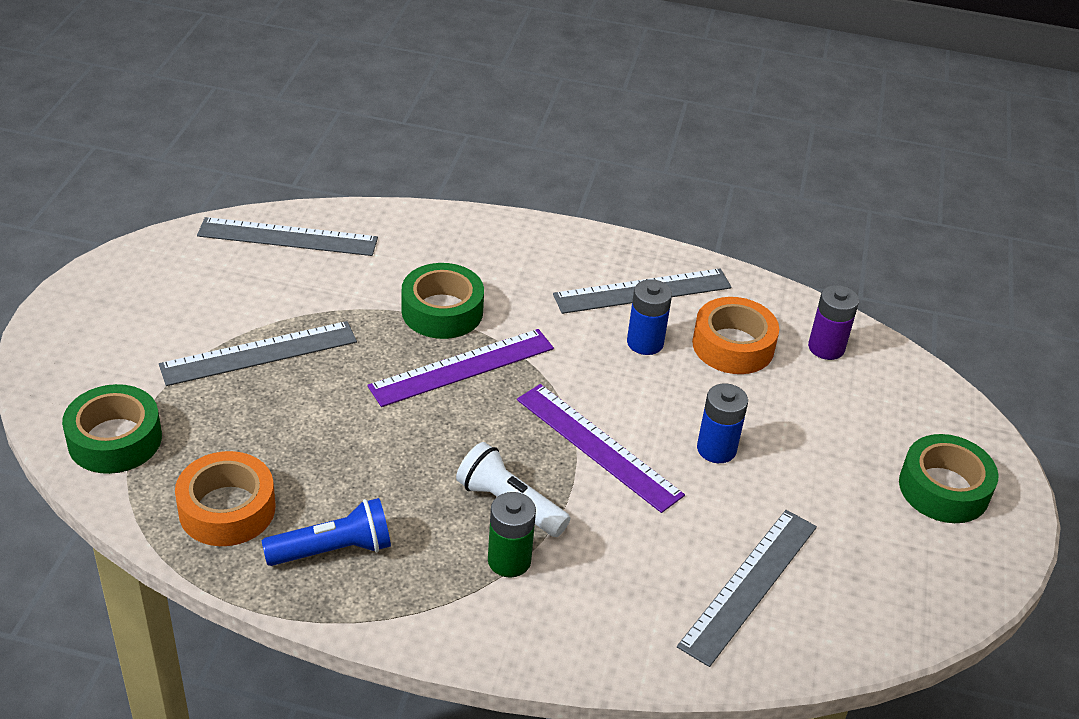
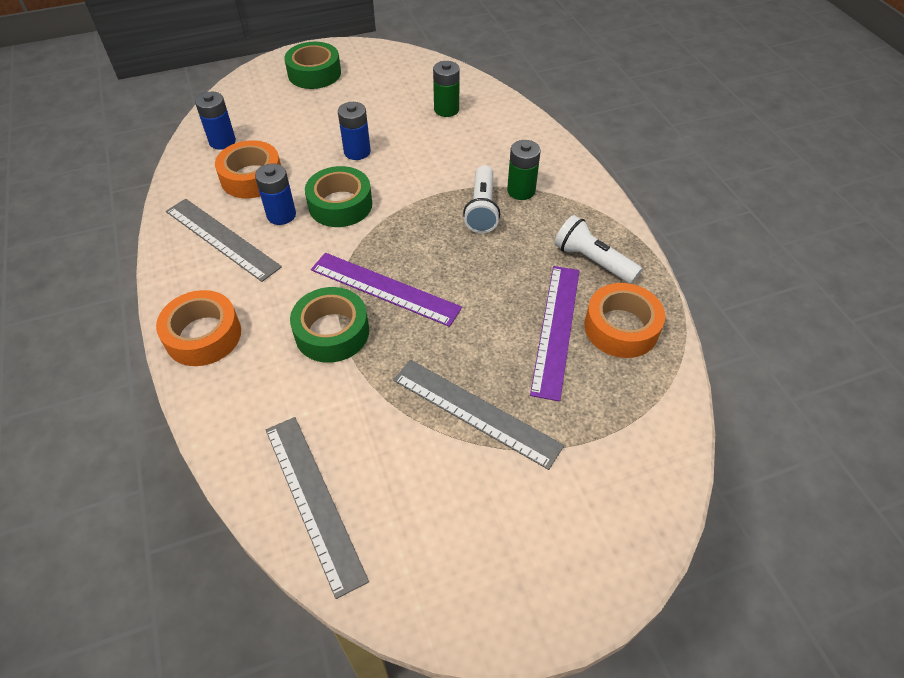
camera: 120 degrees left, 10 degrees up
(115, 439) = (639, 435): green tape -> green tape (340, 205)
(333, 550) = (592, 261): blue flashlight -> white flashlight
(517, 240) = (203, 335): none -> orange tape
(598, 446) = (400, 195): purple ruler -> purple ruler (556, 329)
(749, 585) = (446, 109): grey ruler -> green battery
(826, 348) = (222, 141): purple battery -> blue battery

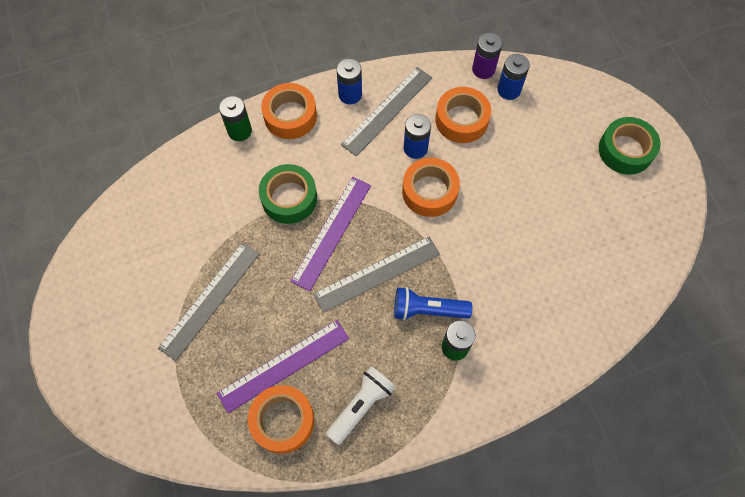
camera: 90 degrees right, 15 degrees up
(188, 158) = (483, 69): none -> purple battery
(314, 501) = (154, 200): grey ruler -> grey ruler (377, 274)
(340, 205) = (429, 191): green tape -> orange tape
(357, 152) = (503, 199): blue battery -> blue battery (350, 94)
(446, 109) = (578, 278): green battery -> green battery (239, 131)
(482, 209) = (427, 310): white flashlight -> blue flashlight
(556, 329) = (284, 365): purple ruler -> purple ruler turned 45 degrees counterclockwise

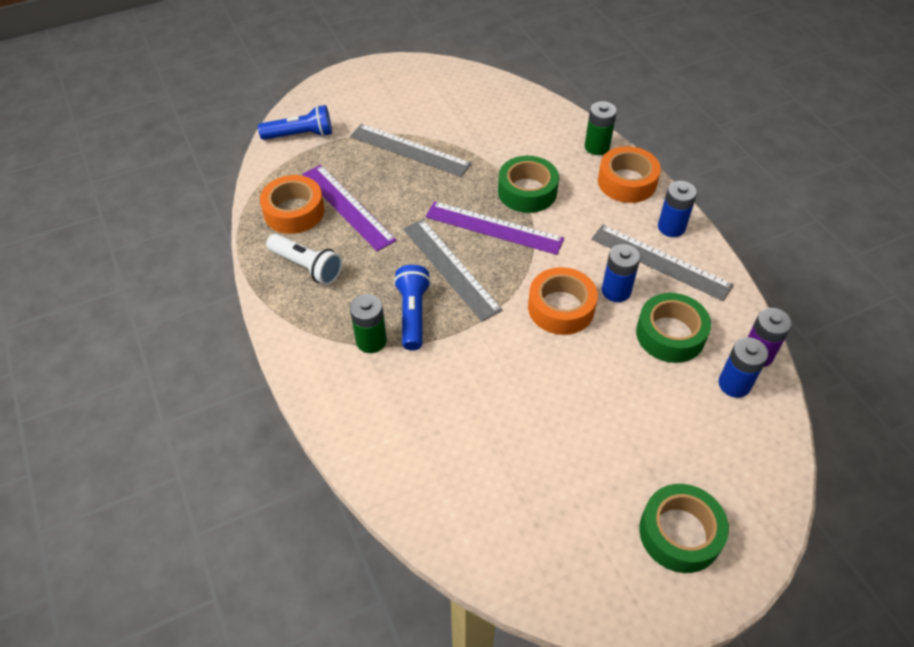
camera: 85 degrees right, 15 degrees down
(161, 416) = (300, 135): none -> blue flashlight
(461, 120) = (670, 334): orange tape -> green tape

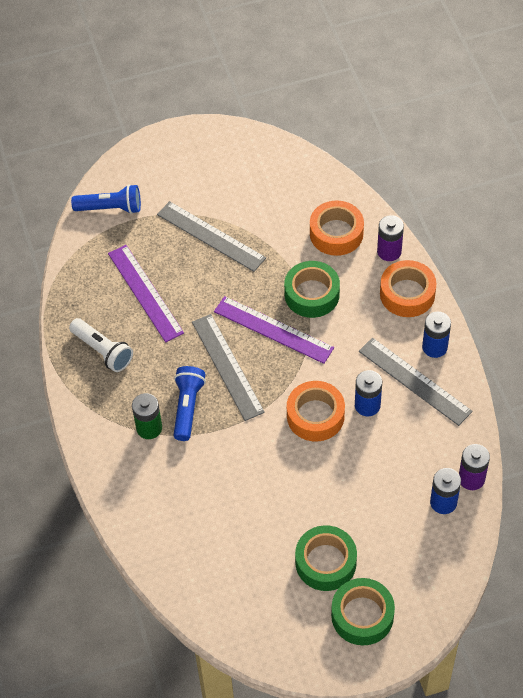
camera: 10 degrees right, 5 degrees up
(294, 211) = (97, 293): orange tape -> orange tape (336, 233)
(597, 147) = (389, 251): green battery -> purple battery
(670, 334) = (403, 451): green tape -> green tape (325, 562)

